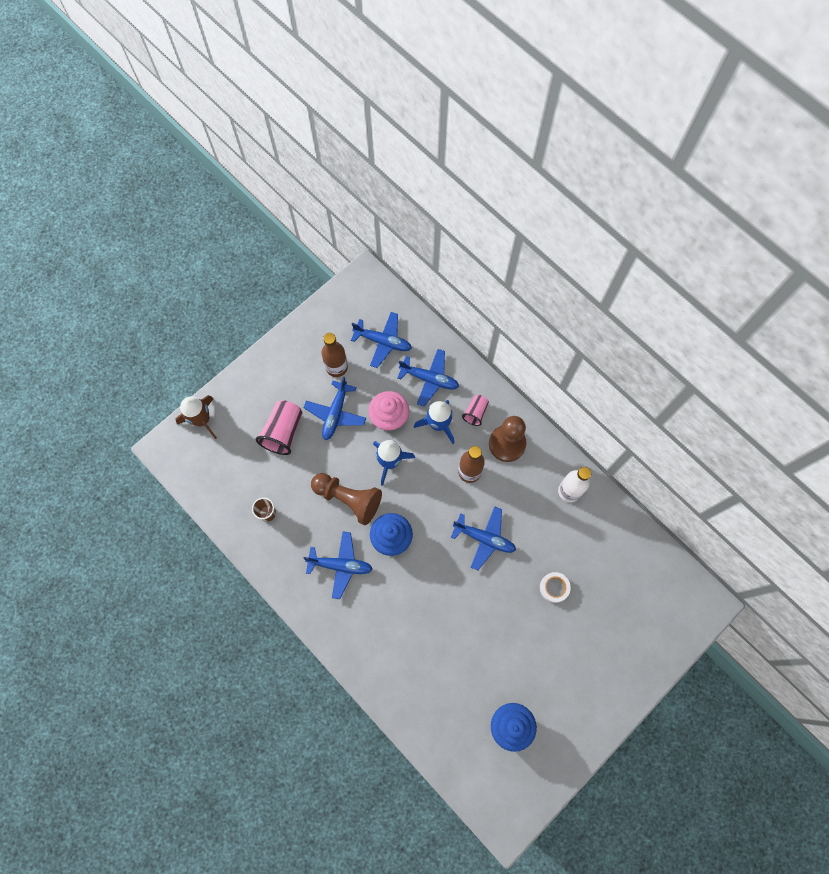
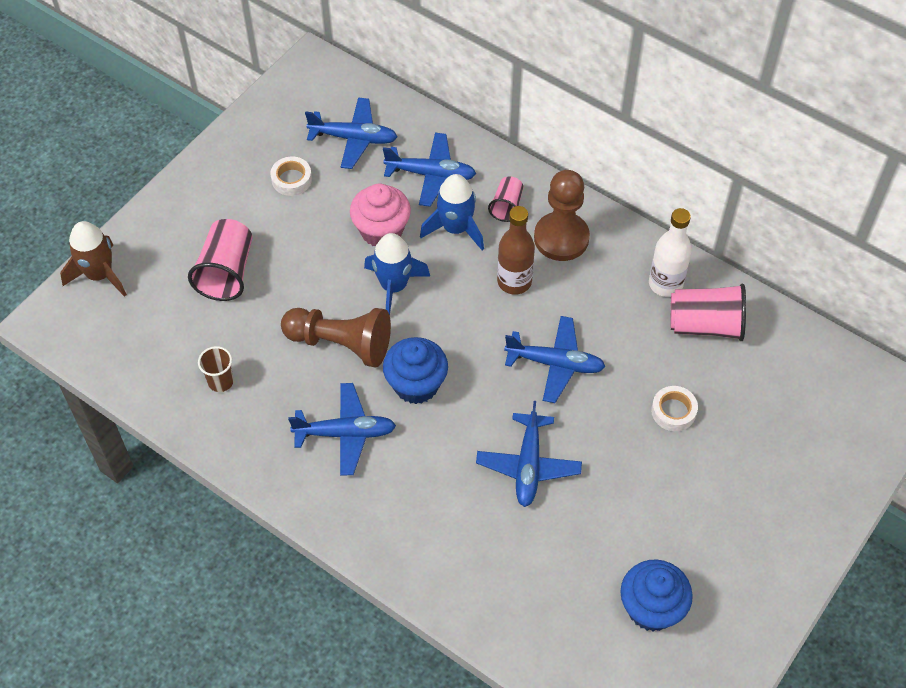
camera: 10 degrees left, 15 degrees down
(335, 413) = (301, 237): blue plane -> blue plane (528, 465)
(336, 367) = (291, 179): brown bottle -> white tape
(589, 527) = (705, 325): none -> pink cup

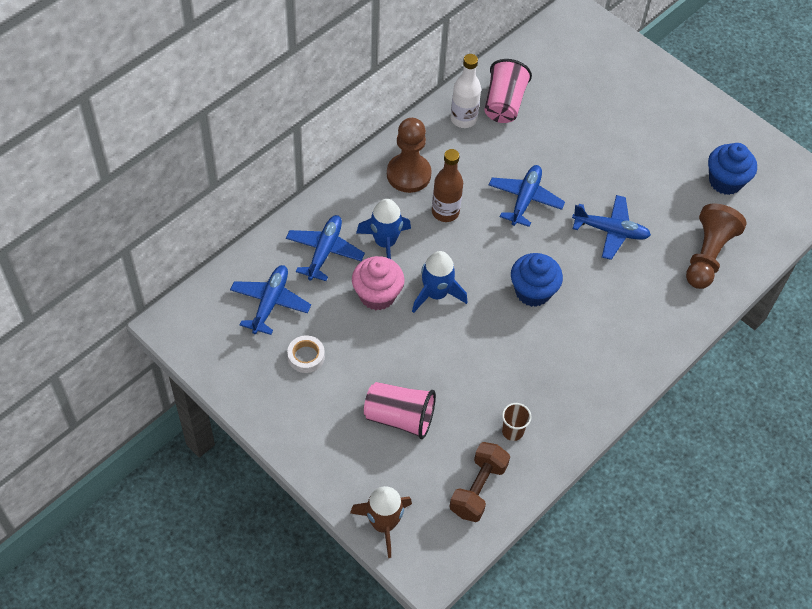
camera: 85 degrees left, 0 degrees up
(146, 355) = (478, 489): none -> brown dumbbell
(341, 344) = (487, 338): brown pawn -> brown pawn (707, 255)
(345, 433) = (571, 345): blue plane -> none
(506, 206) = (369, 204): pink cup -> none
(673, 411) = (574, 137): white tape -> none

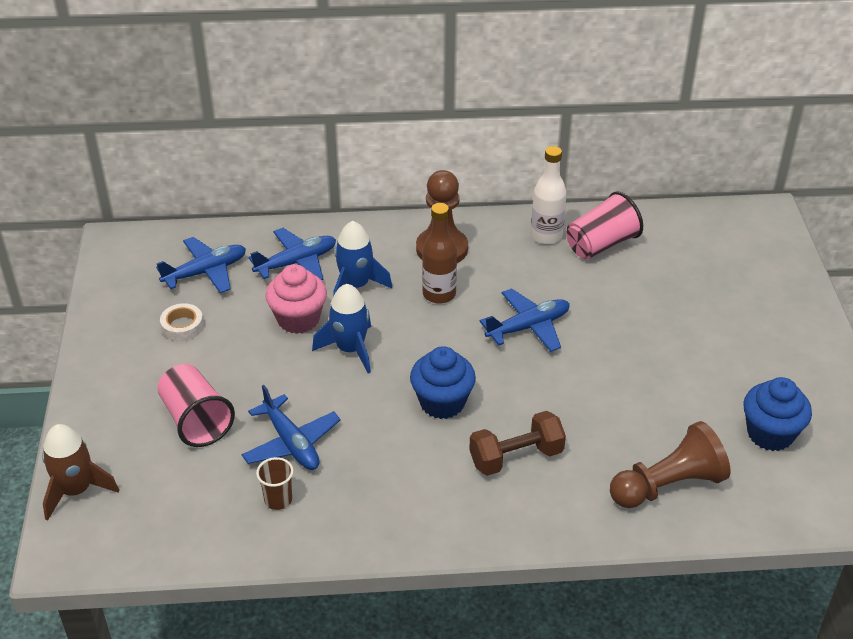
camera: 45 degrees right, 15 degrees down
(478, 489) = (188, 523): brown dumbbell -> brown dumbbell (516, 457)
(610, 231) = (585, 401): blue plane -> blue plane (291, 443)

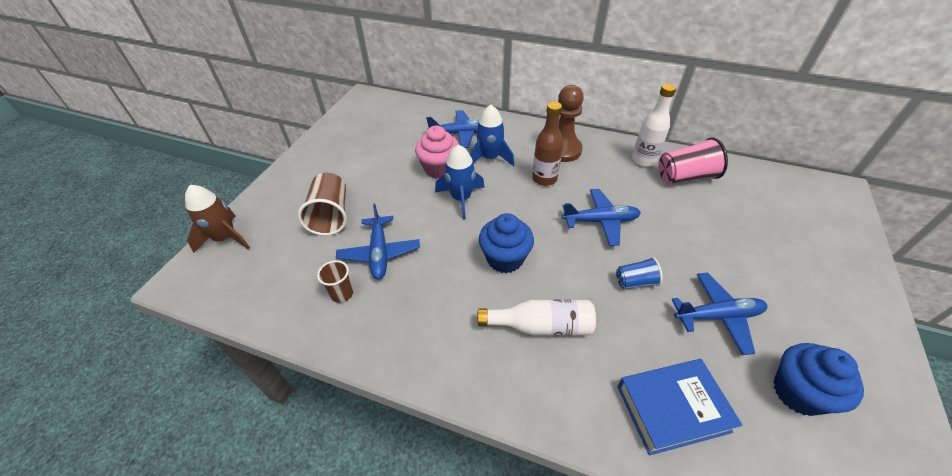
camera: 25 degrees right, 5 degrees up
(182, 326) = (366, 153): white tape -> none
(196, 420) = (330, 215): pink cup -> brown cup
(205, 272) = (402, 125): blue plane -> blue plane (718, 316)
(516, 457) = (541, 326): brown dumbbell -> white bottle
(592, 382) = (635, 282): none -> blue cup
(668, 485) = (672, 408): brown pawn -> blue book

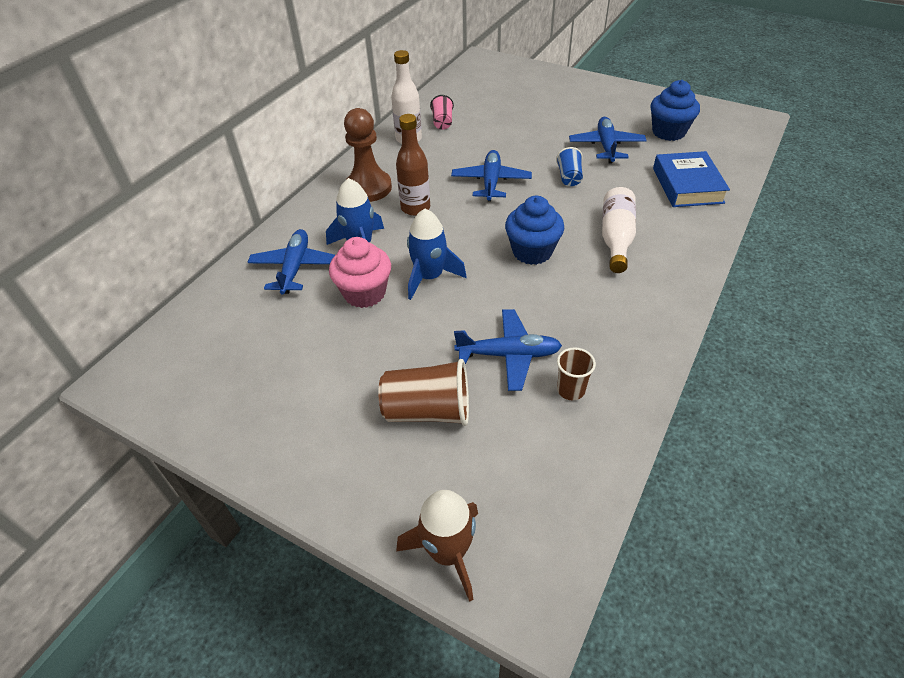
camera: 80 degrees left, 0 degrees up
(685, 177) = (442, 122): pink cup -> pink cup, size x0.58

